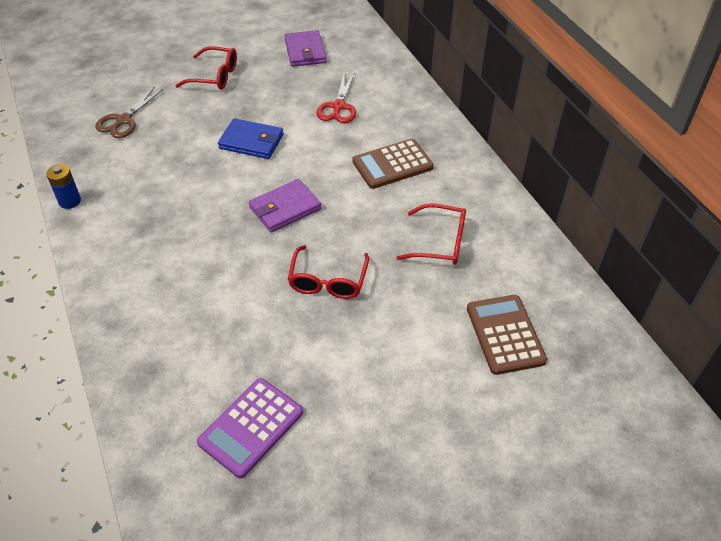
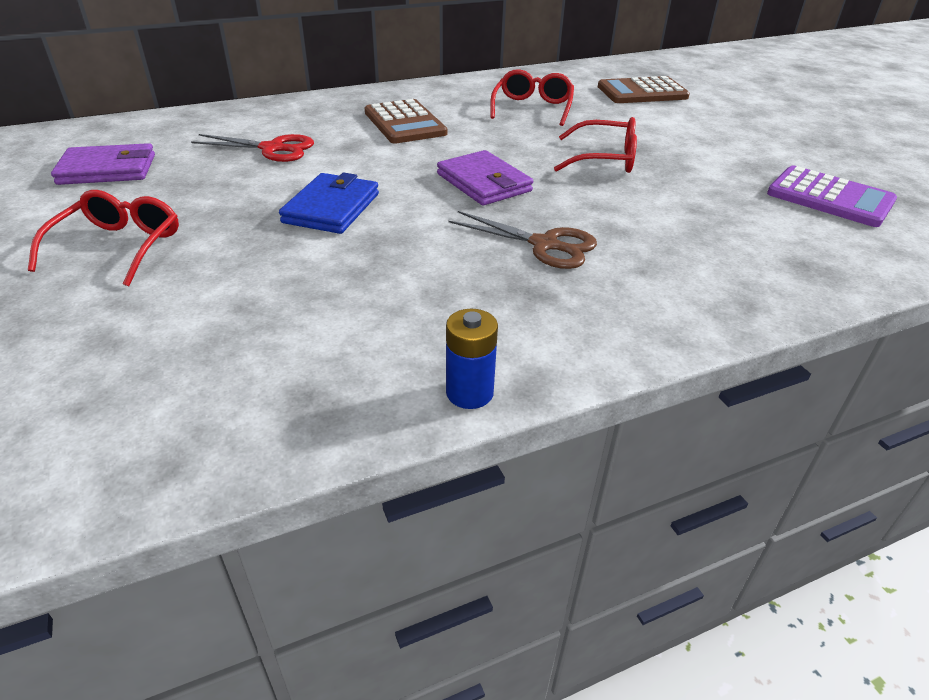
camera: 90 degrees left, 10 degrees down
(123, 120) = (211, 347): brown scissors -> brown scissors (544, 245)

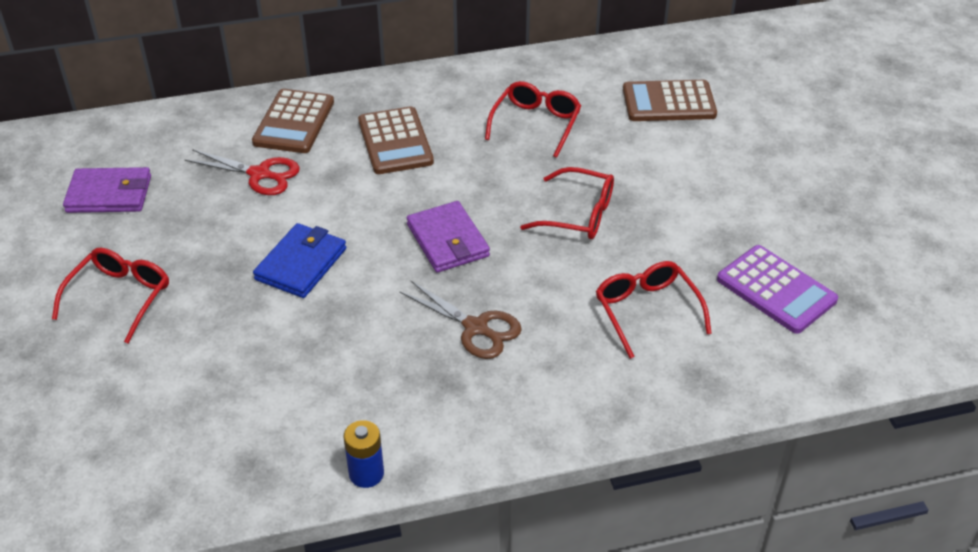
camera: 10 degrees right, 5 degrees up
(301, 116) = (294, 122): none -> brown calculator
(716, 220) = (646, 311): none -> red glasses

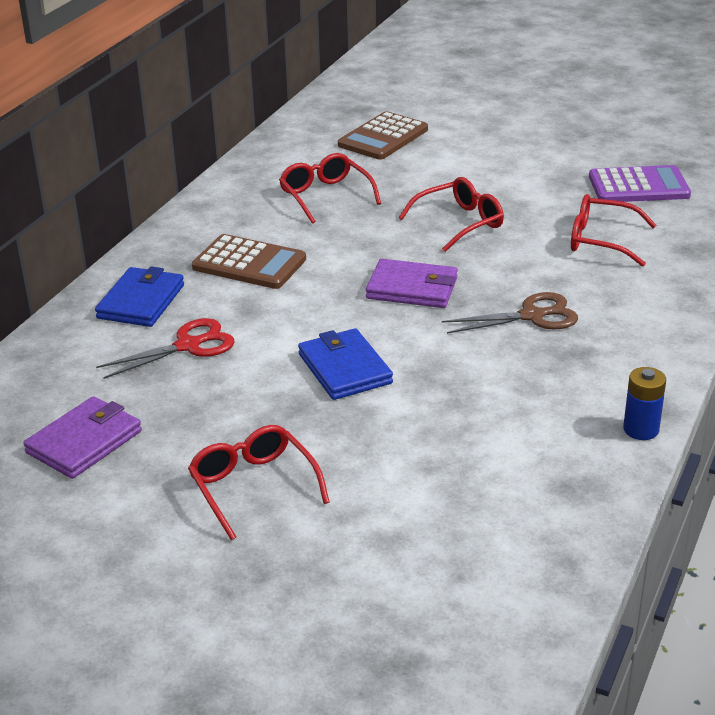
camera: 50 degrees left, 10 degrees down
(294, 122) = (141, 301): brown calculator -> blue wallet

